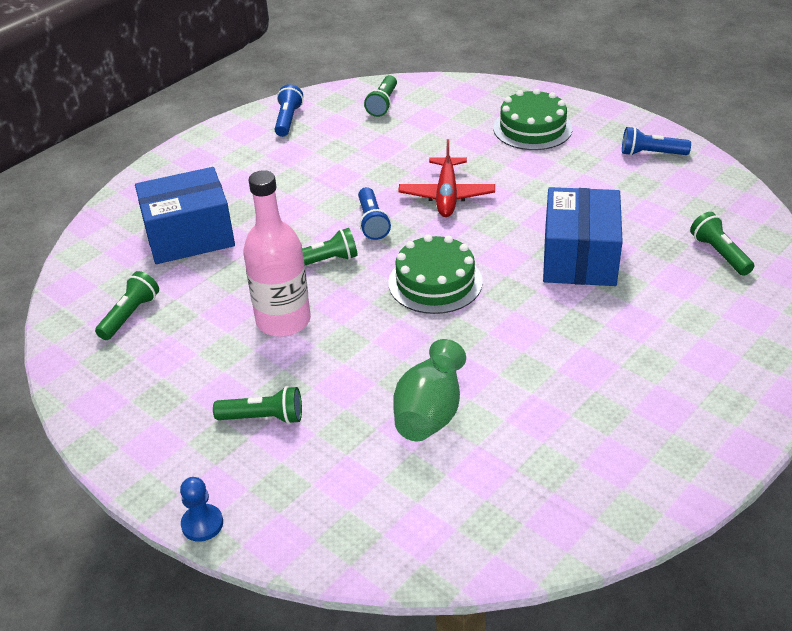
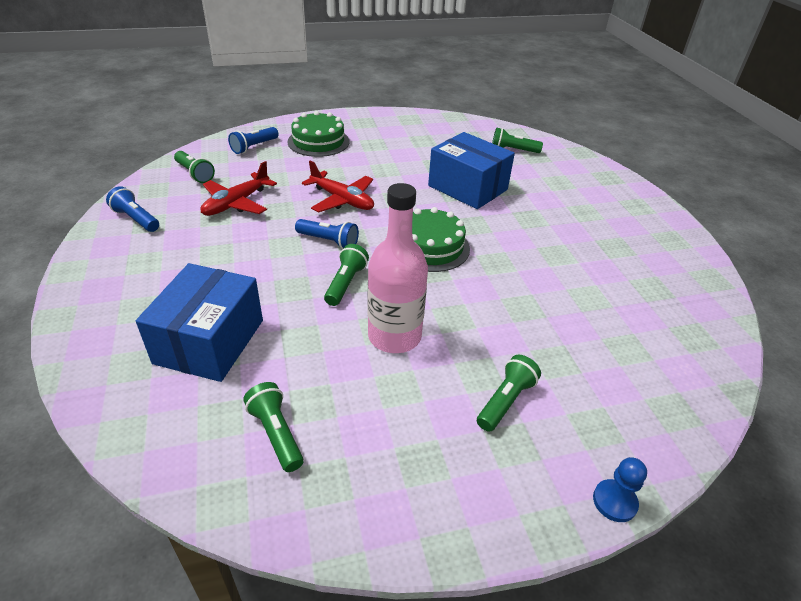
camera: 60 degrees left, 0 degrees up
(367, 148) = (236, 203): none -> red plane
(430, 412) = (566, 311): green vase -> none
(651, 154) = (400, 124): blue flashlight -> blue flashlight (254, 147)

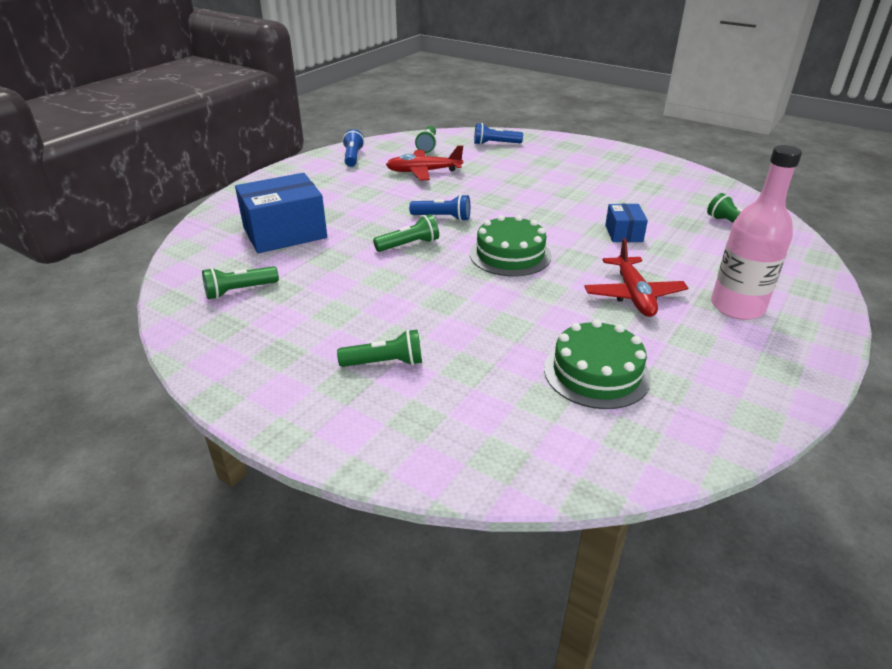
camera: 50 degrees right, 5 degrees down
(276, 434) = (239, 291): green flashlight -> green flashlight turned 135 degrees counterclockwise
(318, 142) = (551, 156): green cake -> green cake (596, 373)
(329, 241) = (442, 217): blue flashlight -> blue flashlight turned 60 degrees counterclockwise
(342, 200) = (499, 198): red plane -> red plane (633, 295)
(394, 336) = (384, 288): pink bottle -> pink bottle (737, 307)
(467, 188) = (623, 233): blue box -> blue box, size x0.52
(614, 501) = (345, 459): blue pawn -> none

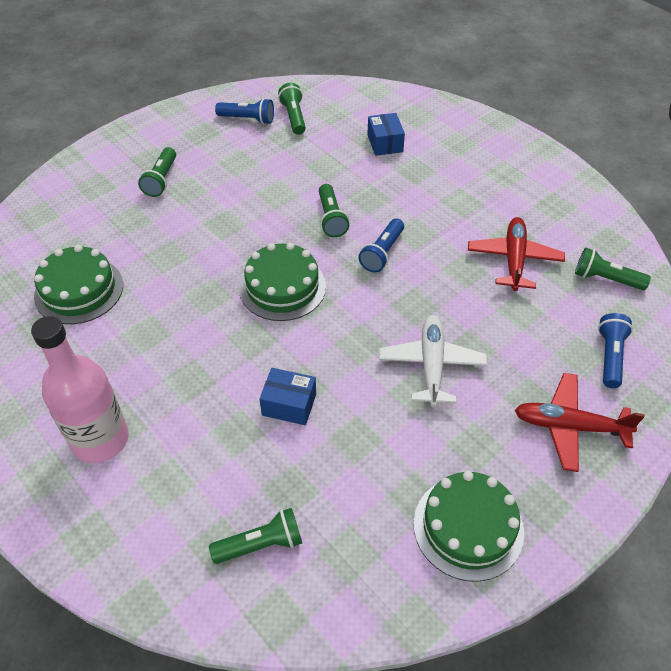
camera: 105 degrees right, 15 degrees up
(285, 233) = (385, 143): blue box -> blue box, size x0.52
(353, 157) = (570, 204): blue flashlight -> blue flashlight (248, 119)
(544, 190) = (431, 365): none -> white plane
(633, 295) = (165, 359): red plane -> red plane (569, 426)
(651, 172) = (468, 527): none -> green cake

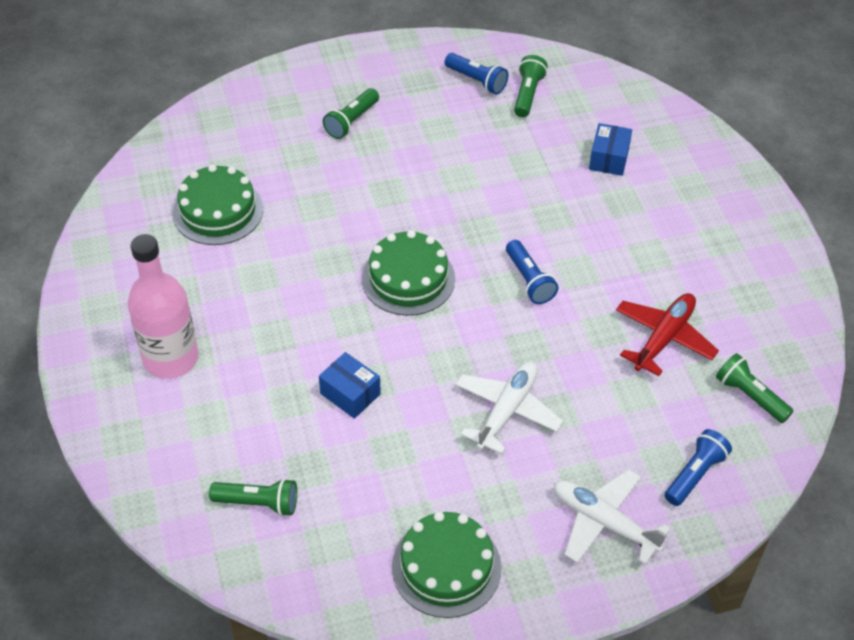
camera: 25 degrees right, 0 degrees up
(331, 218) = (499, 224): green flashlight -> none
(382, 253) = (529, 280): blue flashlight -> blue flashlight turned 75 degrees counterclockwise
(569, 426) = (603, 522): red plane -> white plane

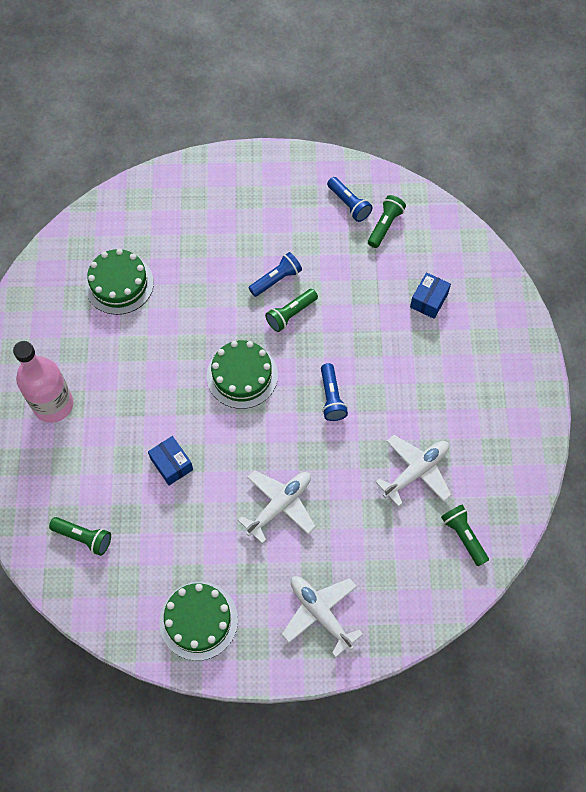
camera: 15 degrees right, 15 degrees up
(351, 121) = (241, 223): green flashlight -> green flashlight (291, 314)
(664, 338) = (416, 471): red plane -> white plane
(695, 474) = (399, 591): blue flashlight -> blue flashlight (276, 279)

